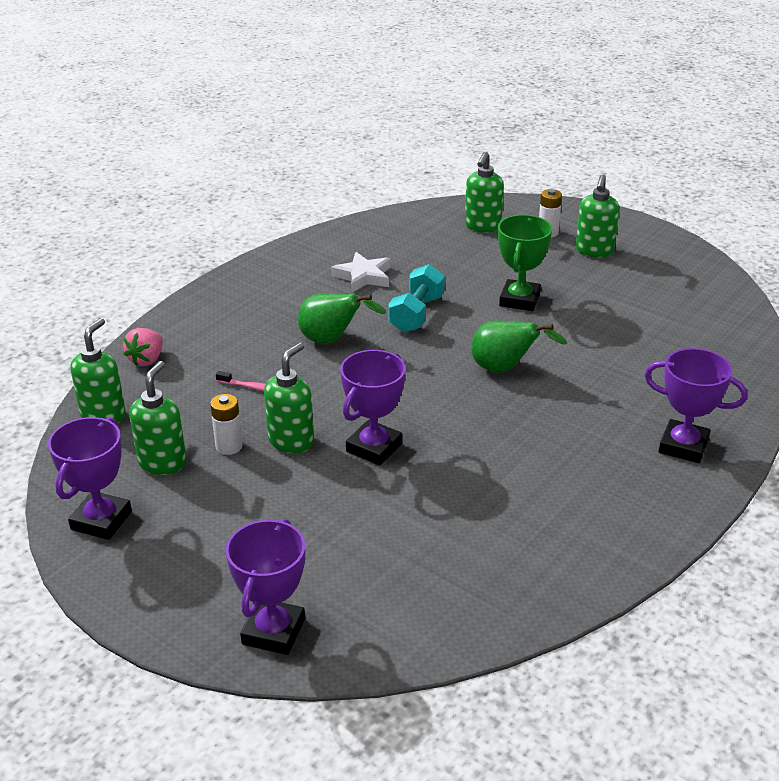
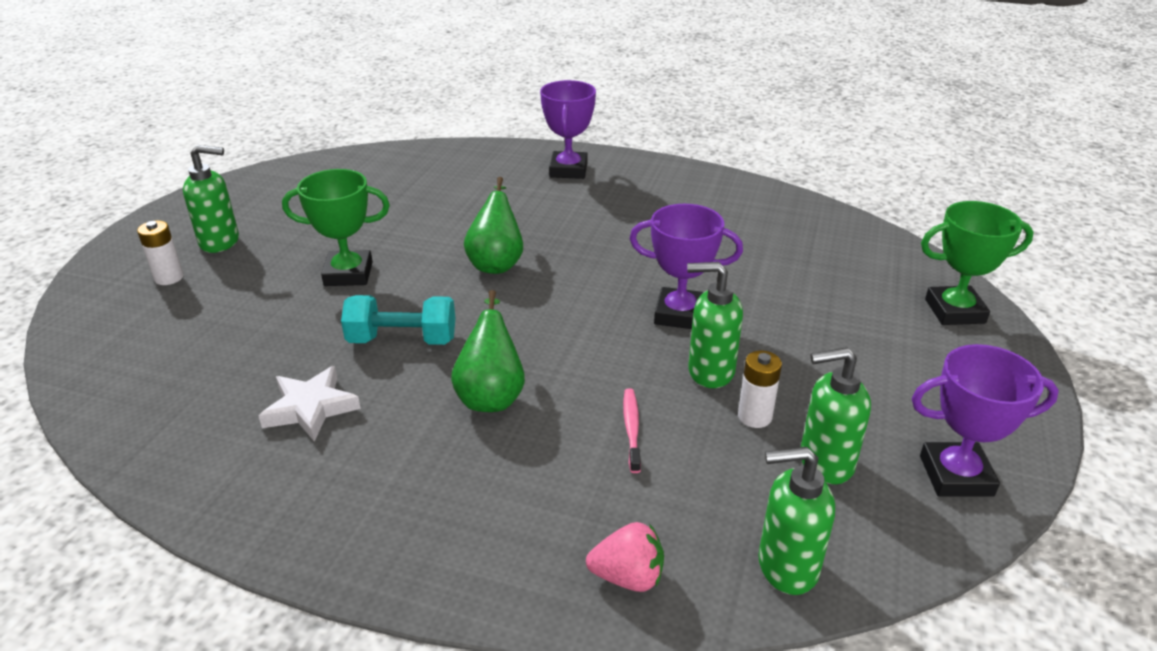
camera: 110 degrees left, 0 degrees up
(273, 632) = (954, 311): purple trophy -> green trophy
(482, 226) = (147, 330): green soap dispenser -> none

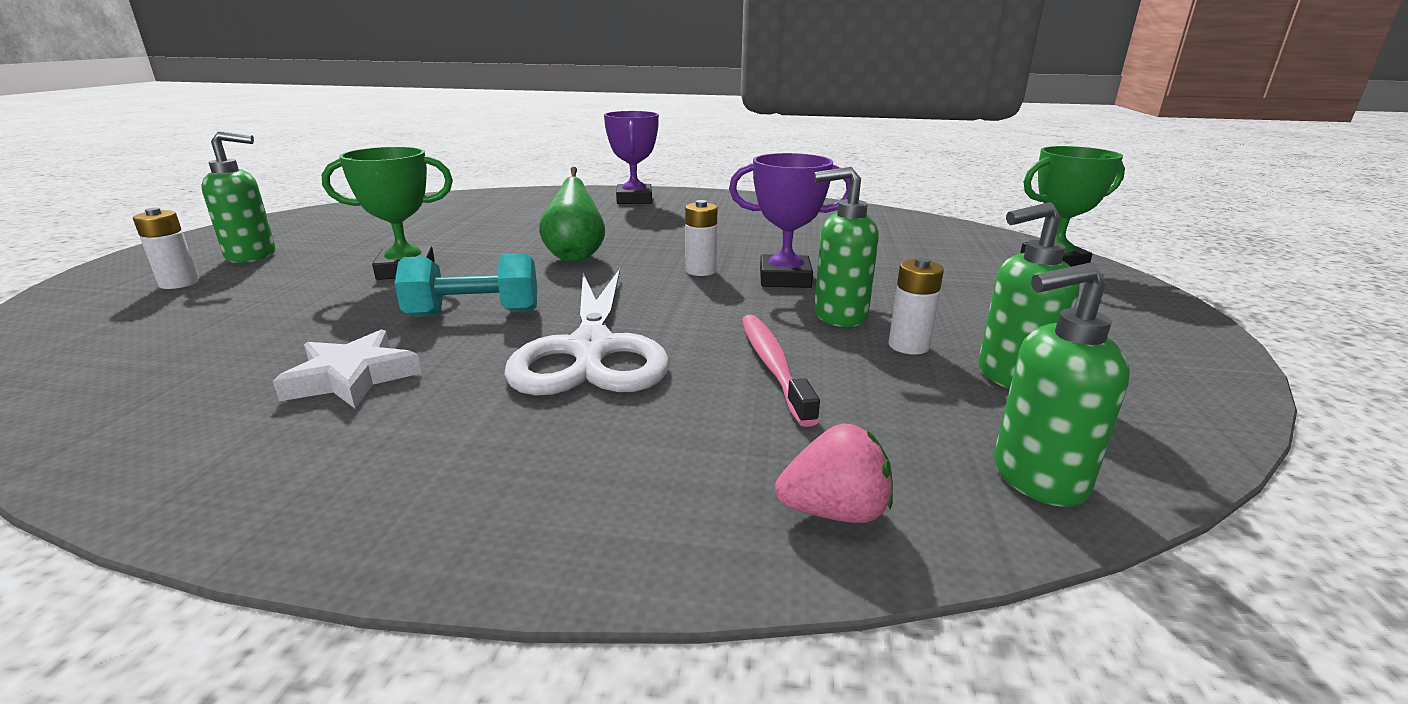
camera: 10 degrees left, 10 degrees down
(491, 395) = (591, 350): green pear -> white scissors
(605, 296) = (700, 271): none -> white battery
(631, 429) = (773, 366): pink toothbrush -> pink toothbrush, size x1.51
(956, 476) = (1161, 376): purple trophy -> none

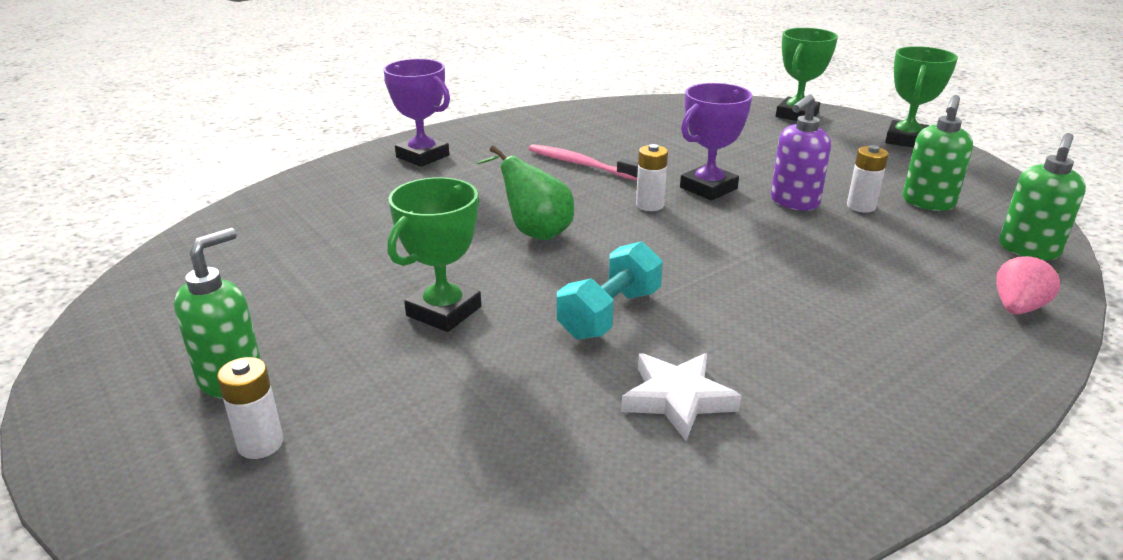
camera: 45 degrees left, 5 degrees up
(591, 350) = (744, 295): white scissors -> none
(773, 366) = (842, 252): pink toothbrush -> pink toothbrush (580, 164)
(839, 316) = (794, 202): green soap dispenser -> purple soap dispenser
(1157, 321) = (906, 140): none -> green trophy

